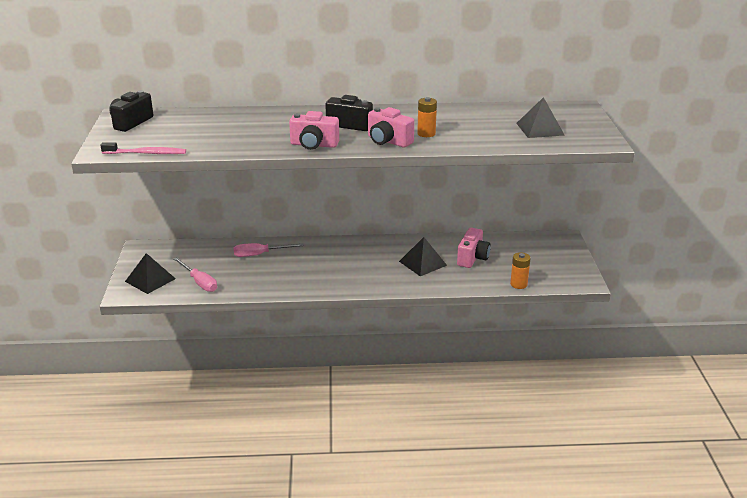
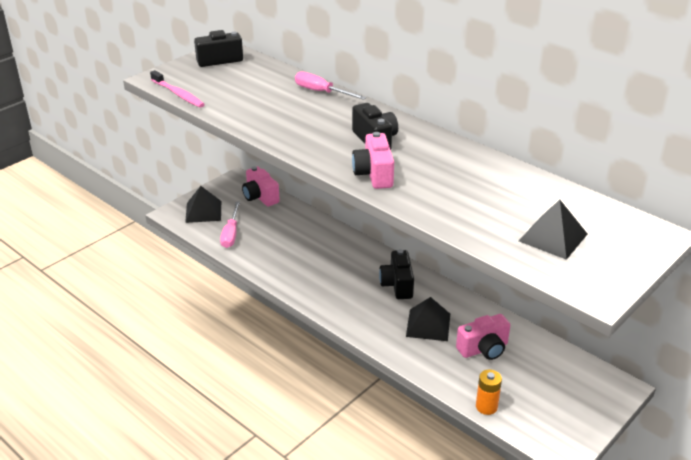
camera: 45 degrees right, 5 degrees up
(260, 254) = (308, 234): pink screwdriver -> pink screwdriver (321, 92)
(314, 145) = (306, 146): pink camera -> pink camera (260, 197)
(369, 252) = (397, 285): none -> black camera
(426, 134) = (424, 183): orange battery -> none

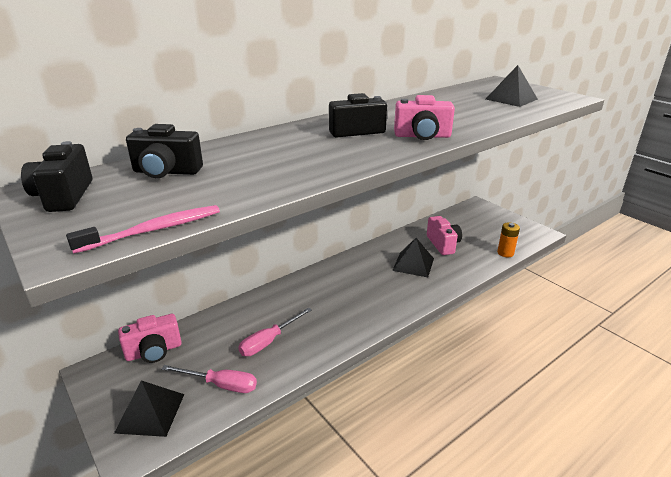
camera: 80 degrees left, 5 degrees down
(321, 92) = (232, 144): pink screwdriver -> pink screwdriver (269, 341)
(397, 285) = (357, 272): black camera -> black camera (166, 172)

